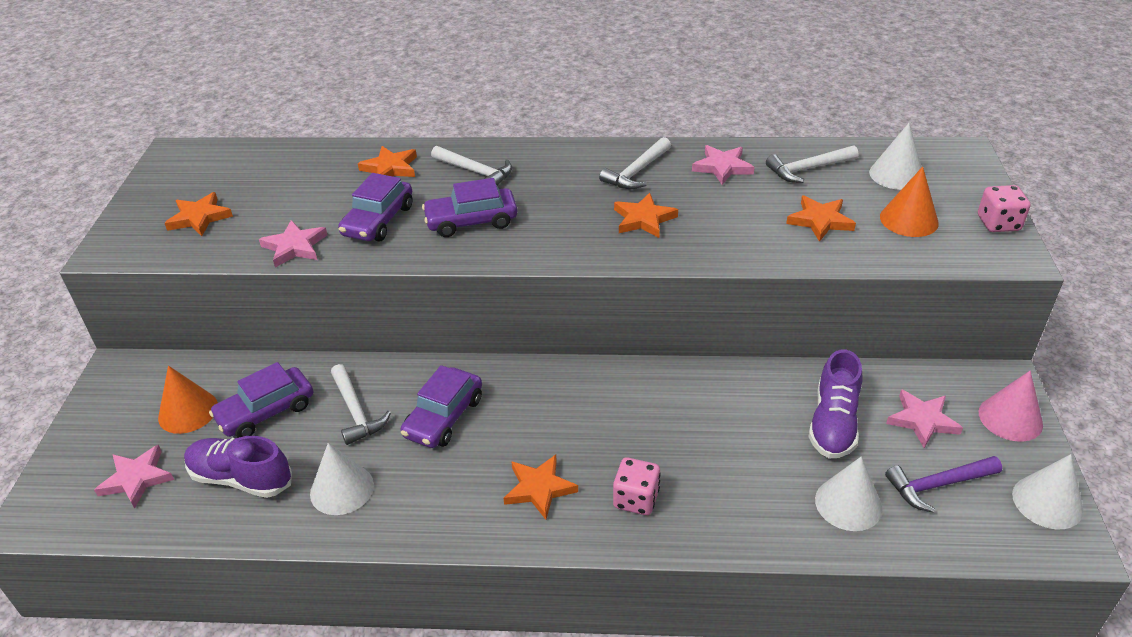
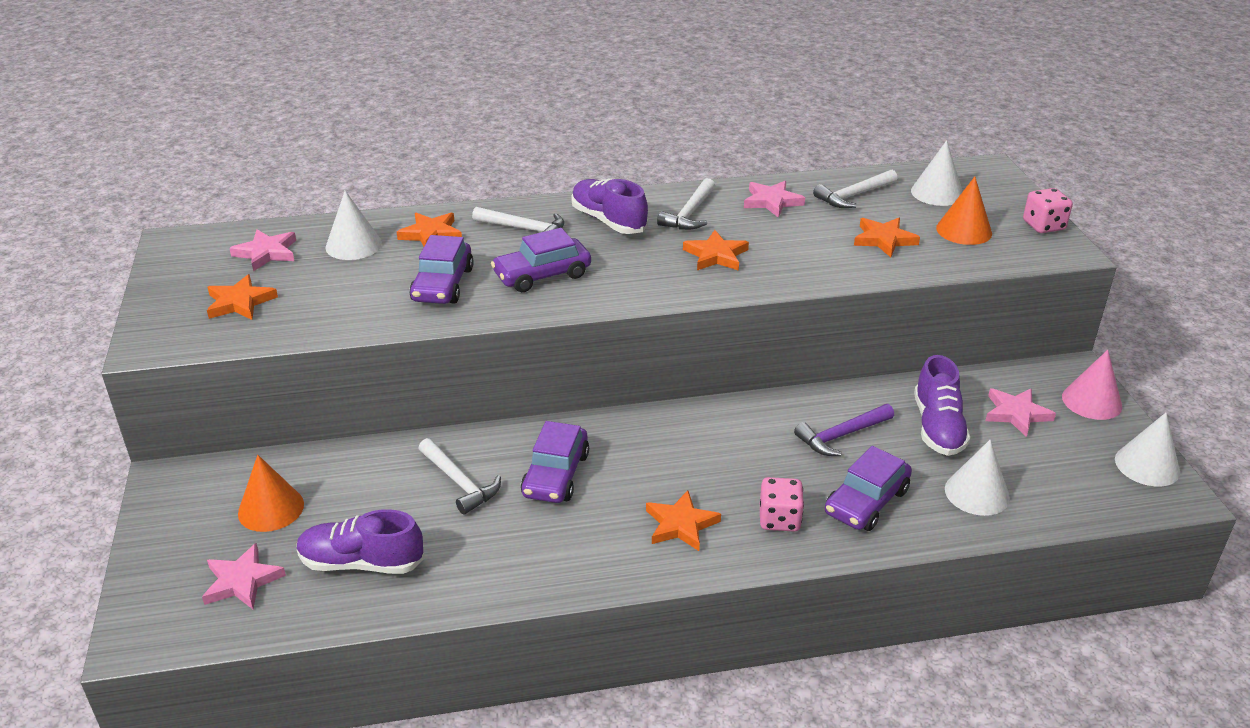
camera: 15 degrees left, 5 degrees down
(266, 411) = (360, 496): purple car -> purple car (866, 502)
(294, 247) = (363, 319): pink star -> pink star (266, 253)
(342, 489) = (476, 556): white cone -> white cone (353, 245)
(556, 171) = (608, 221): none -> purple shoe
(938, 485) = (1049, 466): purple hammer -> purple hammer (841, 435)

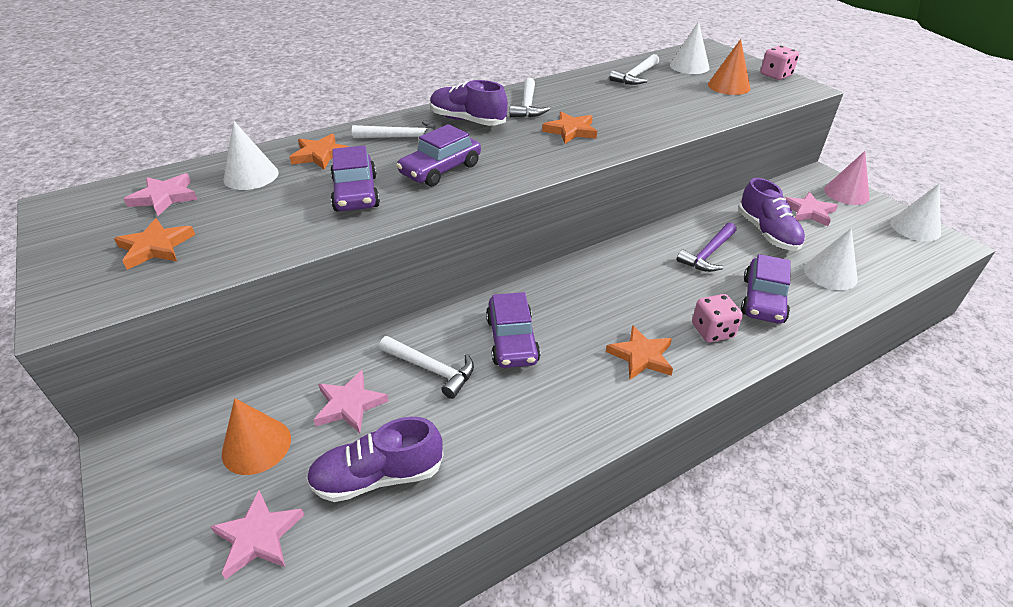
camera: 20 degrees left, 5 degrees up
(772, 201) = (582, 88): pink star -> pink star (349, 405)
(884, 239) = (682, 100): orange star -> none

